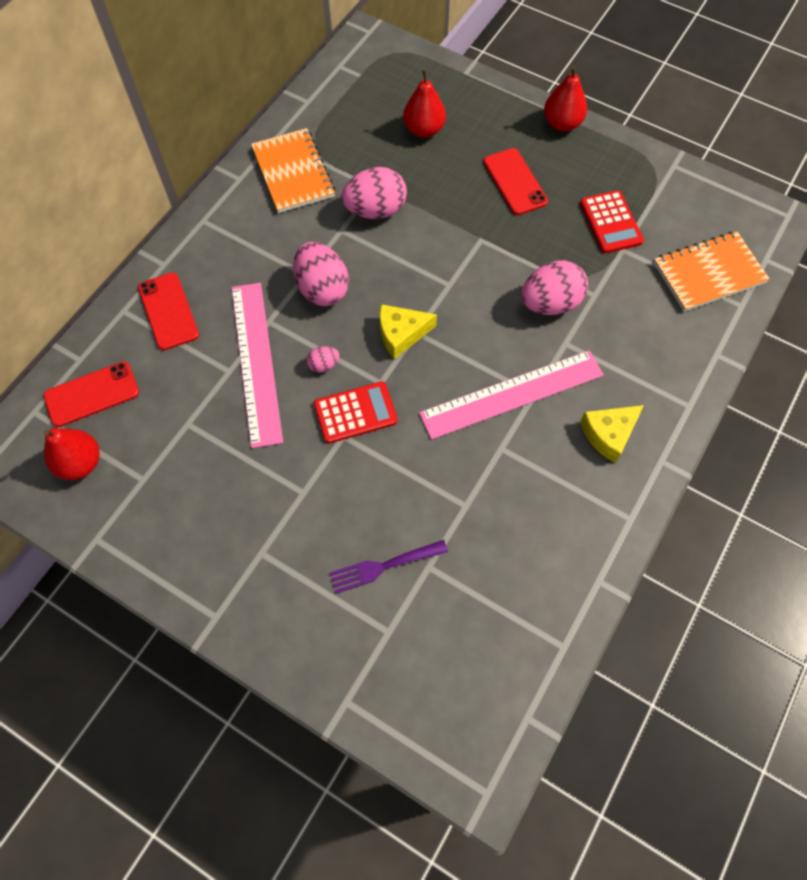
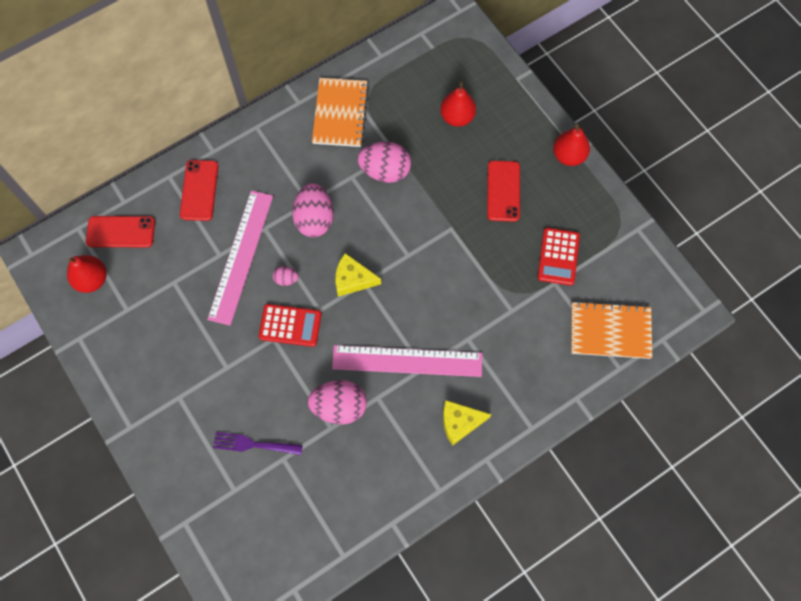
camera: 25 degrees right, 5 degrees up
(550, 303) = (474, 303): pink egg -> pink egg (339, 406)

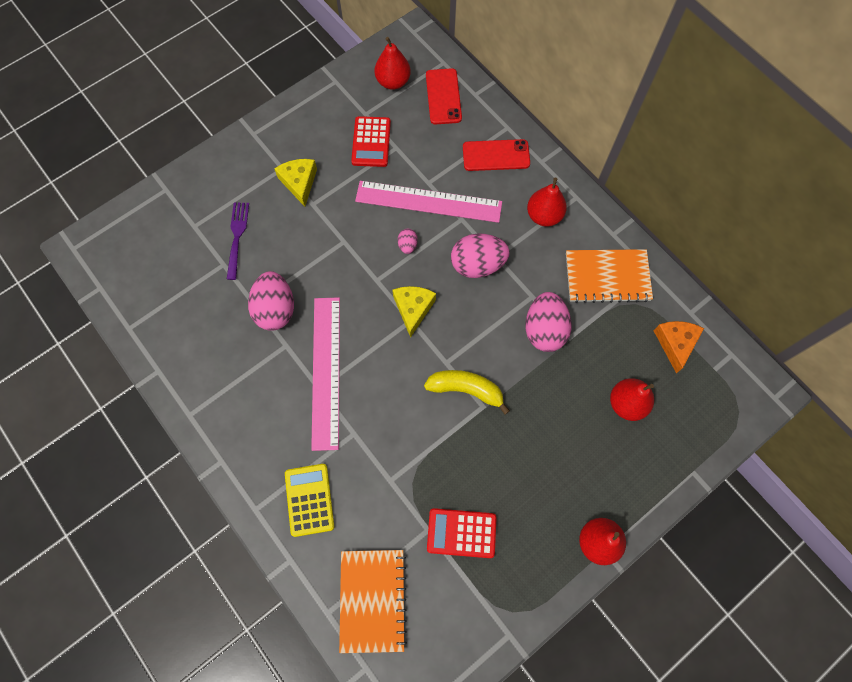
camera: 85 degrees right, 0 degrees up
(271, 156) = (544, 216): none -> red pear
(290, 325) = (358, 255): red calculator -> red calculator (371, 142)
(408, 72) = (675, 343): none -> orange cheese
(435, 241) = (466, 390): none -> yellow banana
(460, 422) = (260, 431): yellow cheese -> yellow cheese (299, 182)
(503, 191) = (538, 463): red phone -> none
(525, 380) = (309, 500): none -> yellow calculator

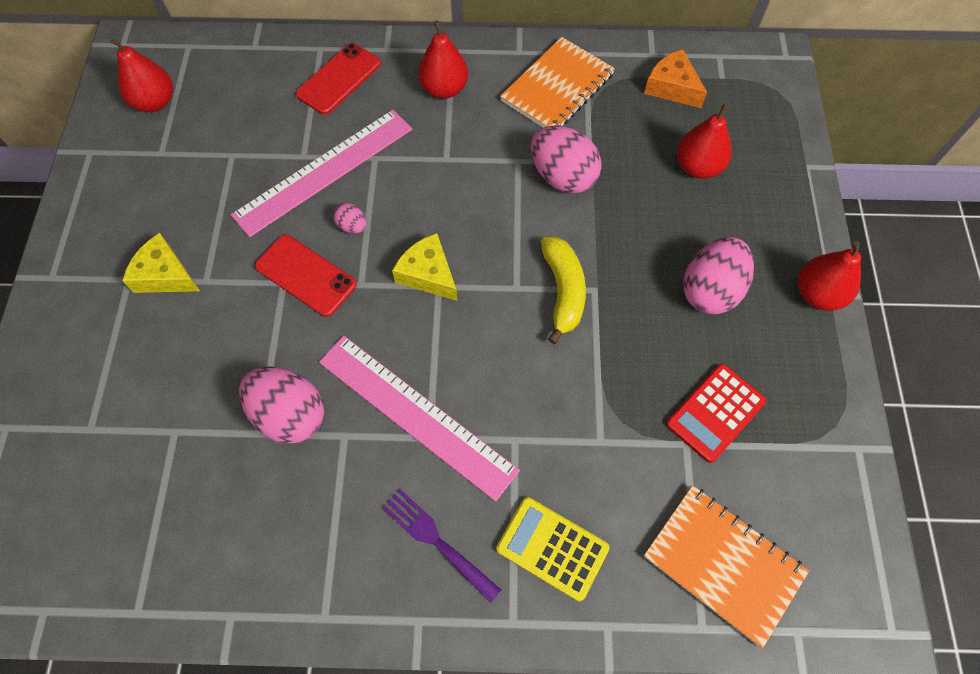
camera: 50 degrees left, 5 degrees down
(237, 237) = (157, 390): purple fork -> purple fork (437, 541)
(371, 142) = (199, 172): red calculator -> none
(443, 96) = (225, 73): red phone -> red phone (305, 275)
(466, 390) = (563, 291): yellow banana -> yellow banana turned 120 degrees clockwise
(477, 265) = (438, 181): pink egg -> pink egg (710, 290)

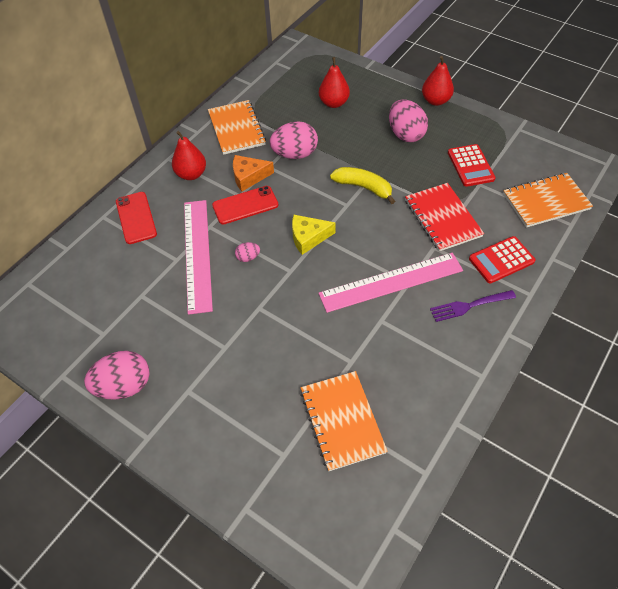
camera: 55 degrees left, 10 degrees down
(155, 102) = (57, 321): red pear -> none
(165, 275) = (202, 368): yellow cheese -> none
(166, 470) = (342, 421): none -> orange notebook
(290, 414) = (350, 341): pink egg -> pink egg (124, 386)
(305, 275) = (263, 294): red phone -> red phone (245, 205)
(552, 548) = (501, 260): yellow calculator -> red calculator
(578, 424) = (442, 218): none -> red notebook
(672, 87) = (278, 87): orange cheese -> orange cheese (249, 177)

